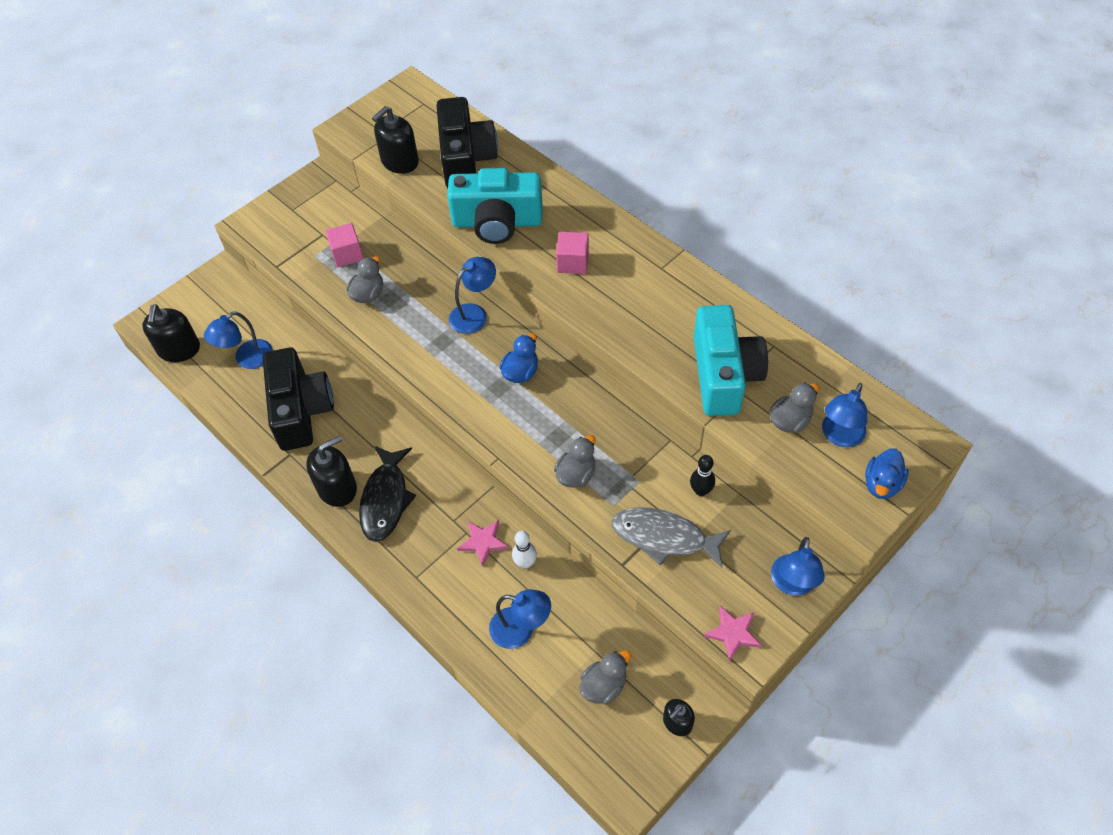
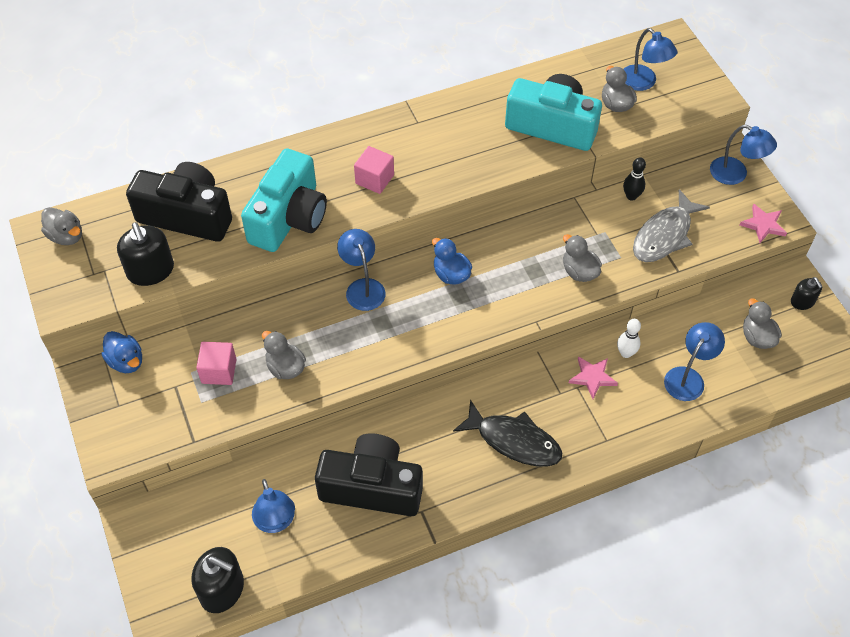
camera: 70 degrees left, 0 degrees up
(337, 488) = (482, 479): black soap dispenser -> none
(410, 101) = (66, 236): none -> grey duck
(882, 484) = (694, 78): blue duck -> blue duck (126, 361)

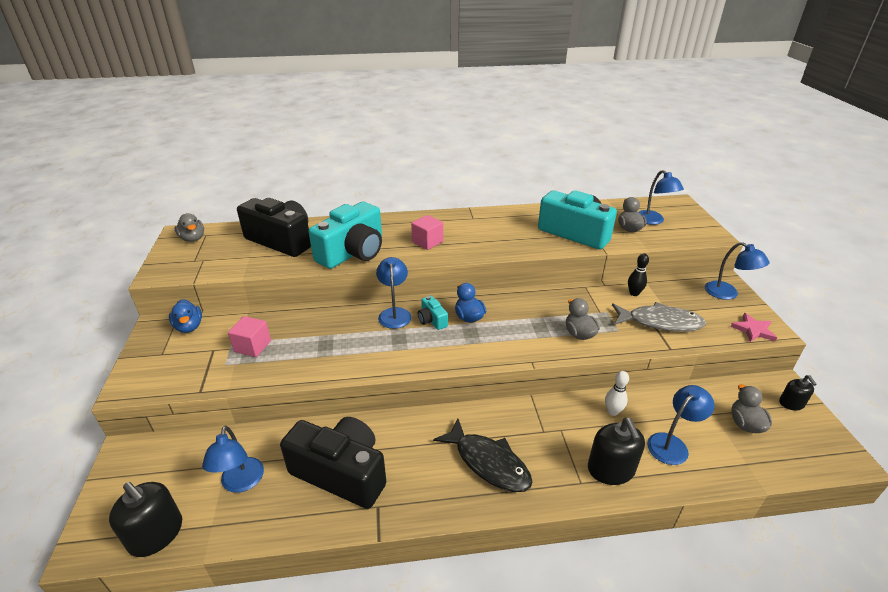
camera: 15 degrees right, 20 degrees down
(150, 270) = (234, 265): black soap dispenser -> black soap dispenser (611, 469)
(285, 367) = (306, 354): grey duck -> none
(410, 288) = (432, 320): none -> turquoise camera
(592, 377) = (577, 425): pink star -> none
(664, 235) = (660, 322): grey fish -> grey fish turned 135 degrees counterclockwise

